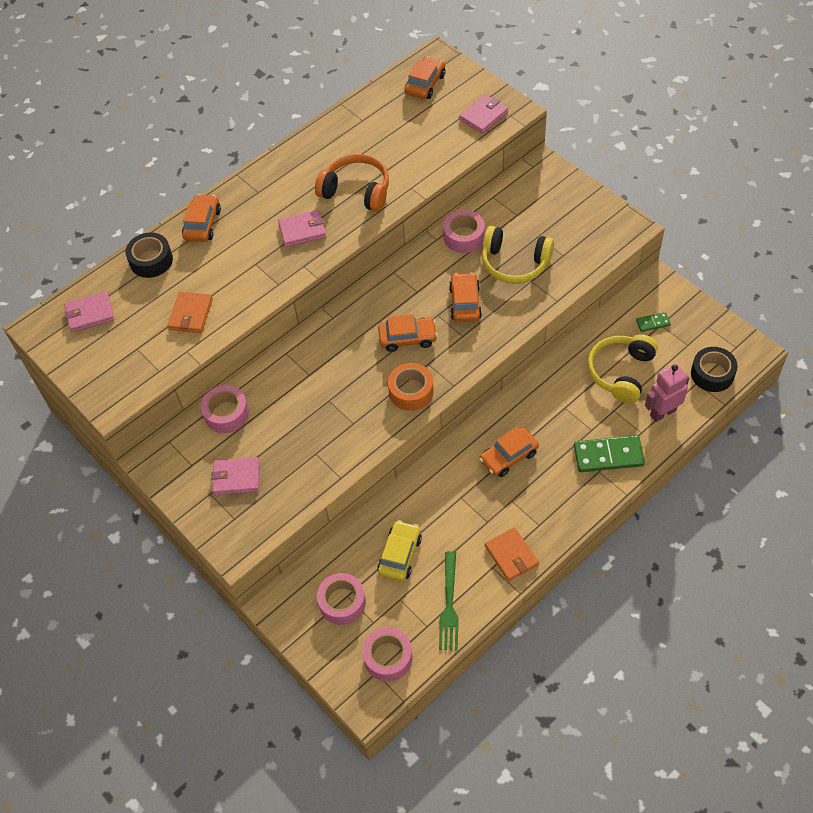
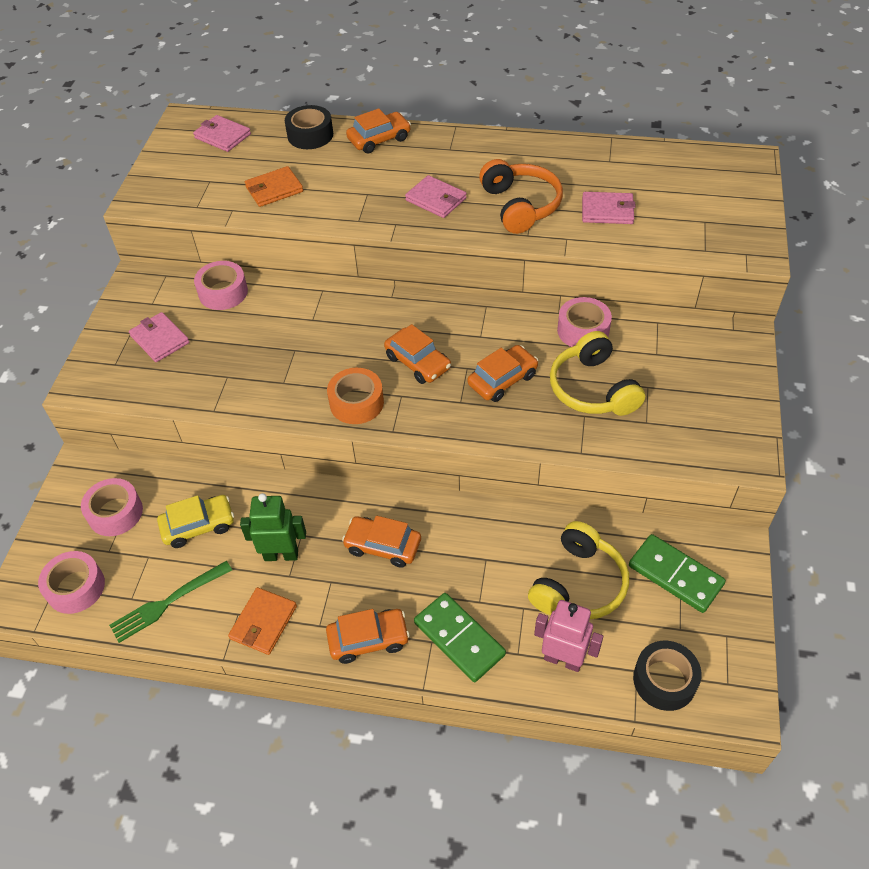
camera: 50 degrees right, 5 degrees down
(425, 84) = (706, 174): orange car -> orange car (368, 639)
(467, 517) = (281, 555): none -> green robot
(483, 116) = (719, 235): pink wallet -> pink wallet (607, 211)
(621, 372) = (579, 584): yellow headphones -> yellow headphones turned 135 degrees clockwise
(653, 323) = (675, 575): green domino -> green domino, size x1.97

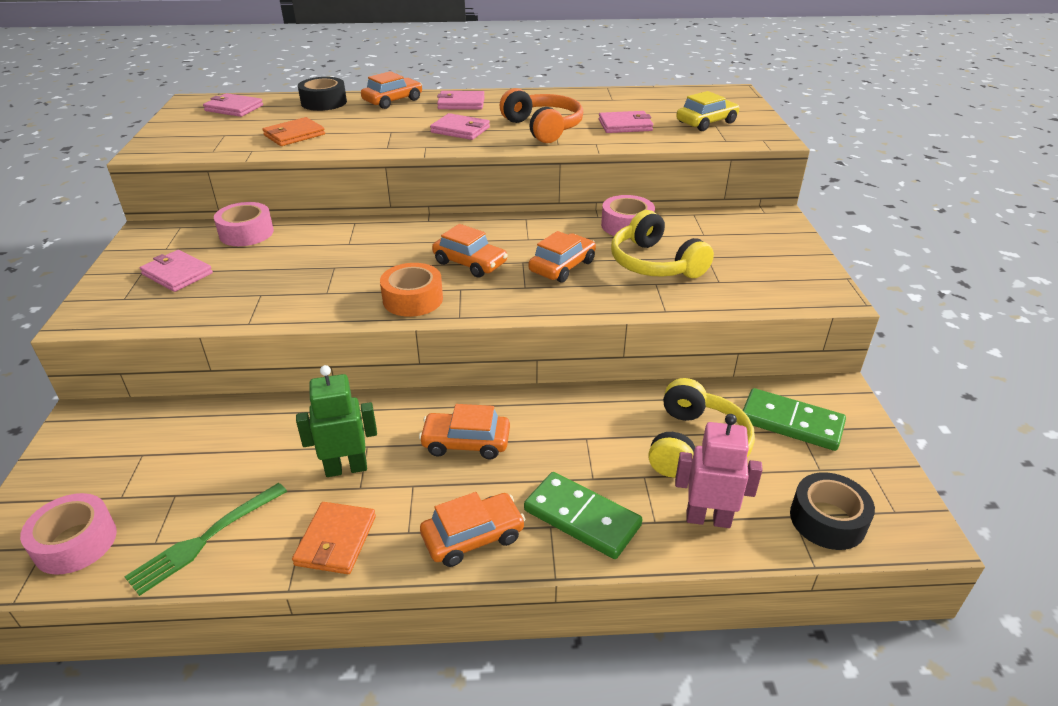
camera: 15 degrees left, 15 degrees down
(115, 513) = (128, 457): pink tape -> none
(198, 526) = (238, 455): yellow car -> yellow car (706, 122)
(447, 152) = (461, 103): none -> pink wallet

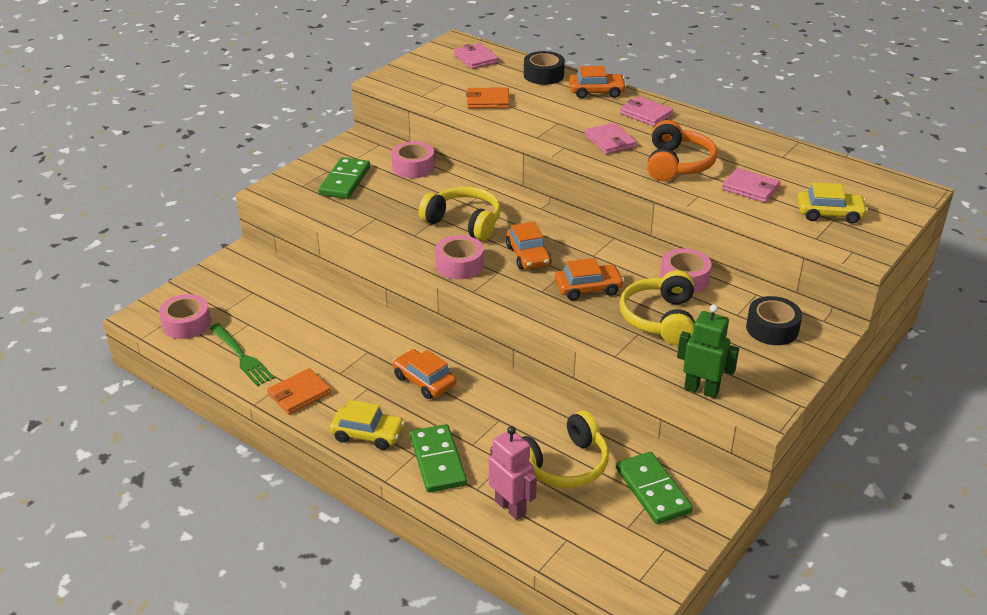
camera: 40 degrees right, 0 degrees up
(177, 274) = (345, 181): pink wallet -> green domino
(205, 539) = (241, 356): green fork -> green fork turned 120 degrees counterclockwise
(346, 468) = (343, 358): green robot -> green robot (701, 389)
(367, 260) = (464, 222): none -> yellow headphones
(413, 299) = (459, 265): orange tape -> pink tape
(473, 537) = (368, 434): orange car -> yellow car
(827, 520) = (585, 555): black tape -> black tape (772, 328)

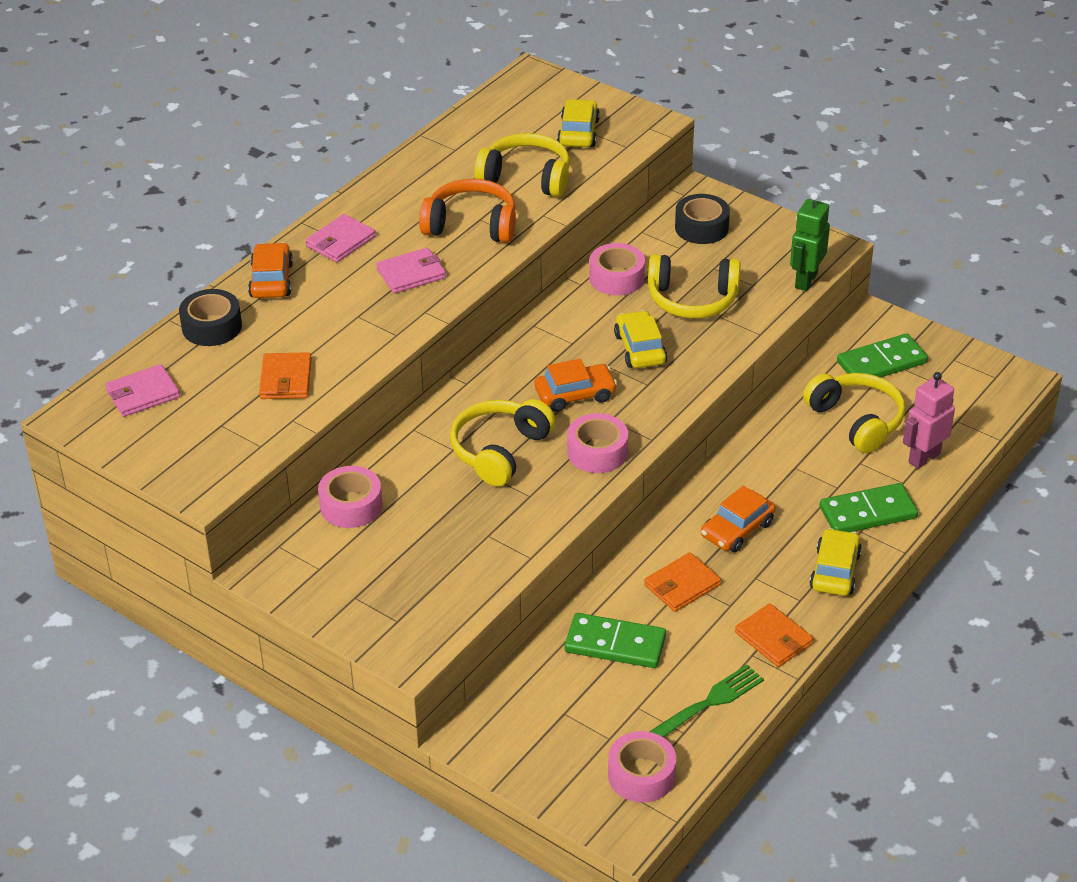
camera: 90 degrees left, 5 degrees up
(345, 181) = (386, 575): green domino -> green domino (615, 644)
(365, 349) = (682, 585): none -> orange wallet
(588, 288) = (640, 348): orange car -> yellow car
(750, 188) = (526, 178): pink wallet -> yellow headphones

